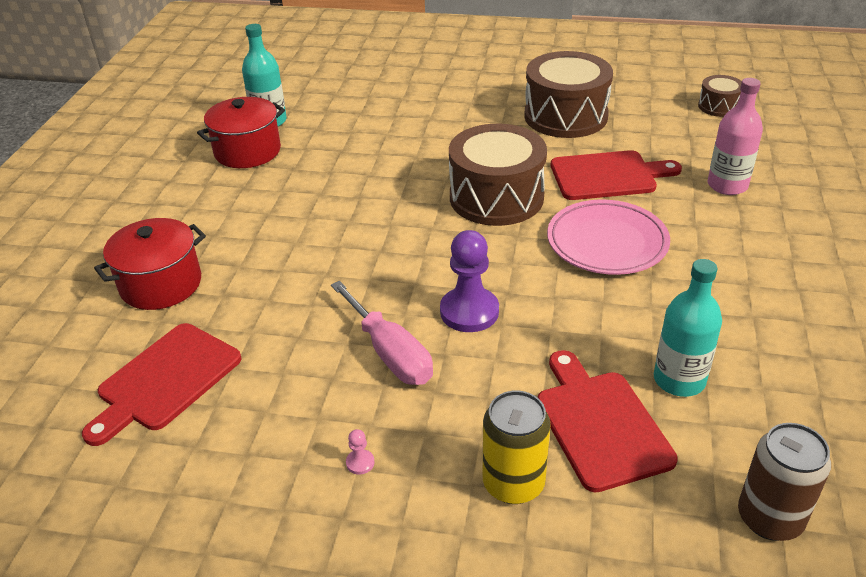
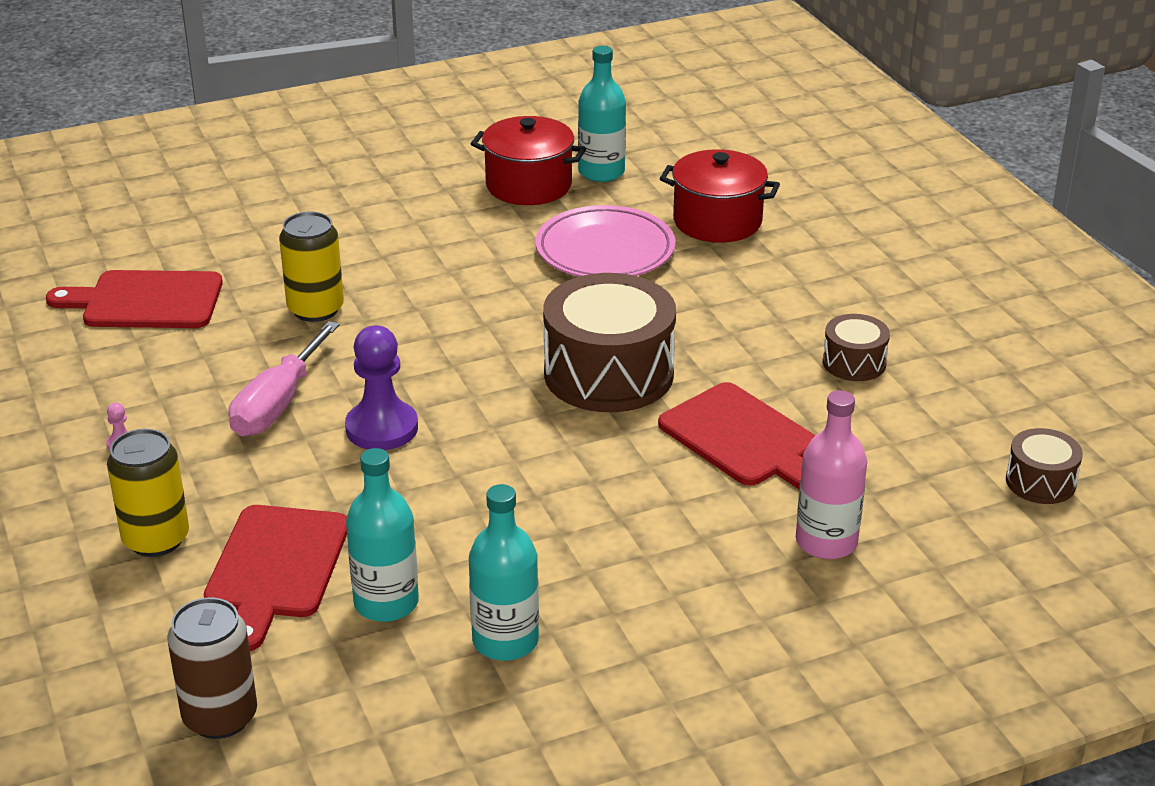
camera: 55 degrees right, 5 degrees down
(161, 284) = (268, 239): red pot -> red pot (717, 221)
(285, 292) = (315, 309): none -> yellow can
(565, 116) = (854, 363): brown drum -> brown drum, size x0.49
(600, 424) = (275, 568): red cutting board -> red cutting board turned 150 degrees clockwise
(607, 242) = (595, 481): pink plate -> pink plate (605, 251)
(753, 339) = (505, 641): none -> turquoise bottle

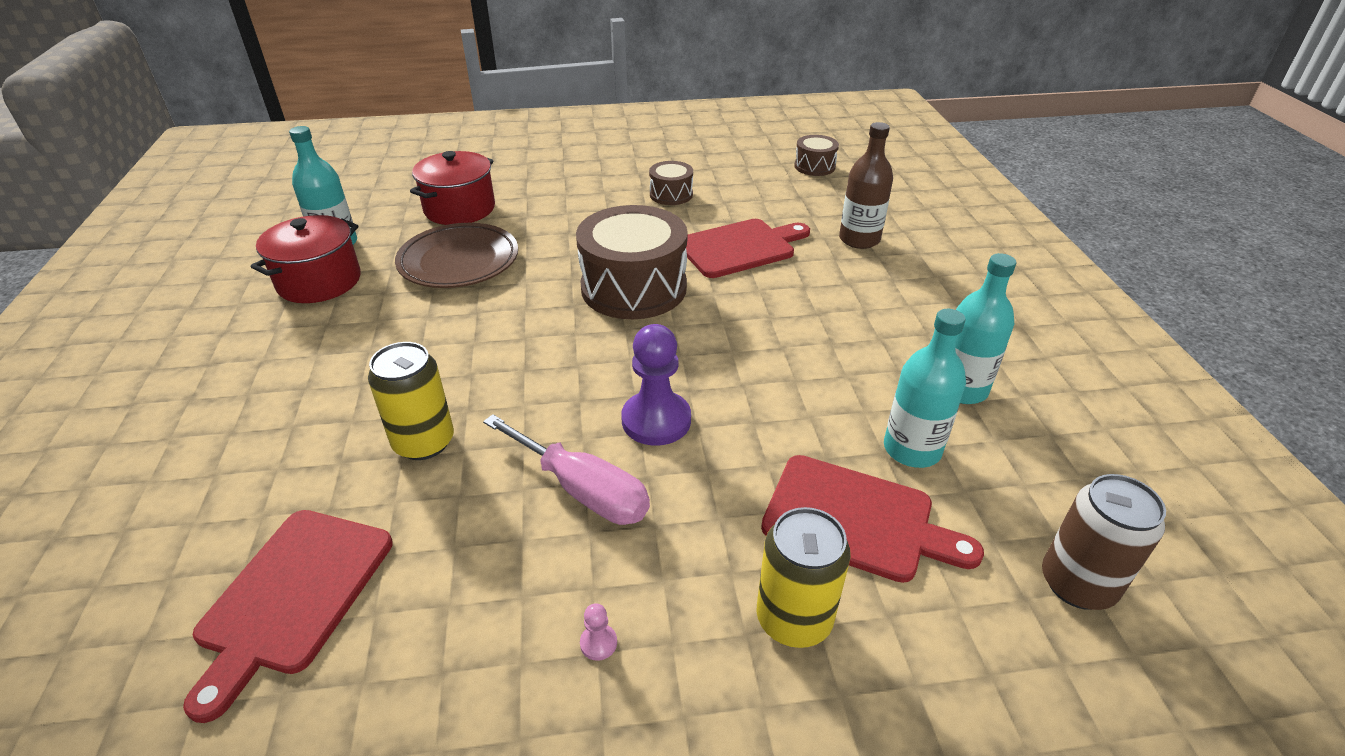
camera: 75 degrees left, 5 degrees up
(605, 251) = (459, 261): pink plate -> brown plate
(826, 542) = (859, 239): pink bottle -> brown bottle

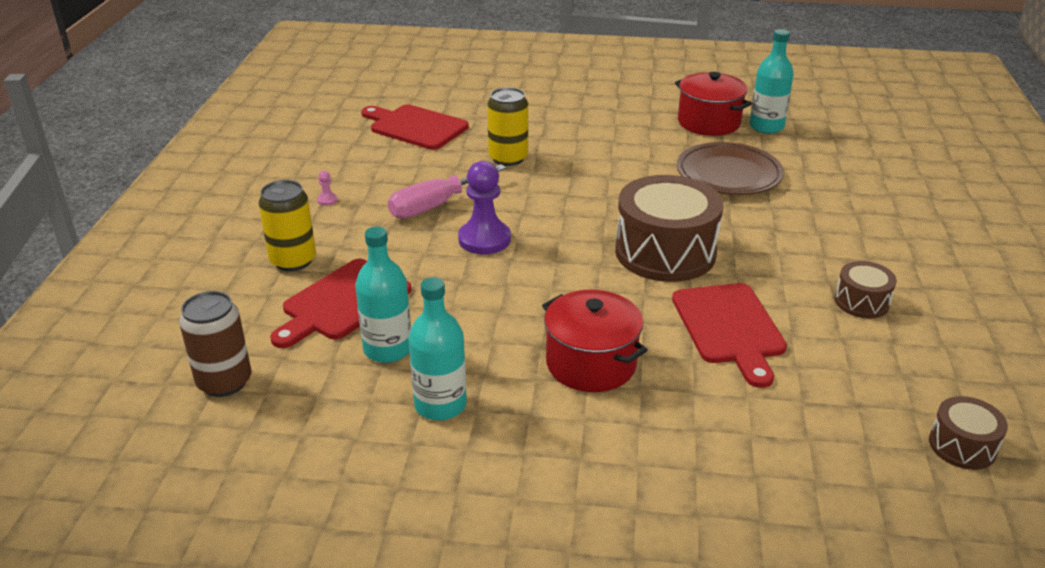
camera: 105 degrees right, 5 degrees down
(460, 209) = (827, 177): red pot -> red pot (591, 363)
(859, 239) = (735, 425): brown bottle -> none

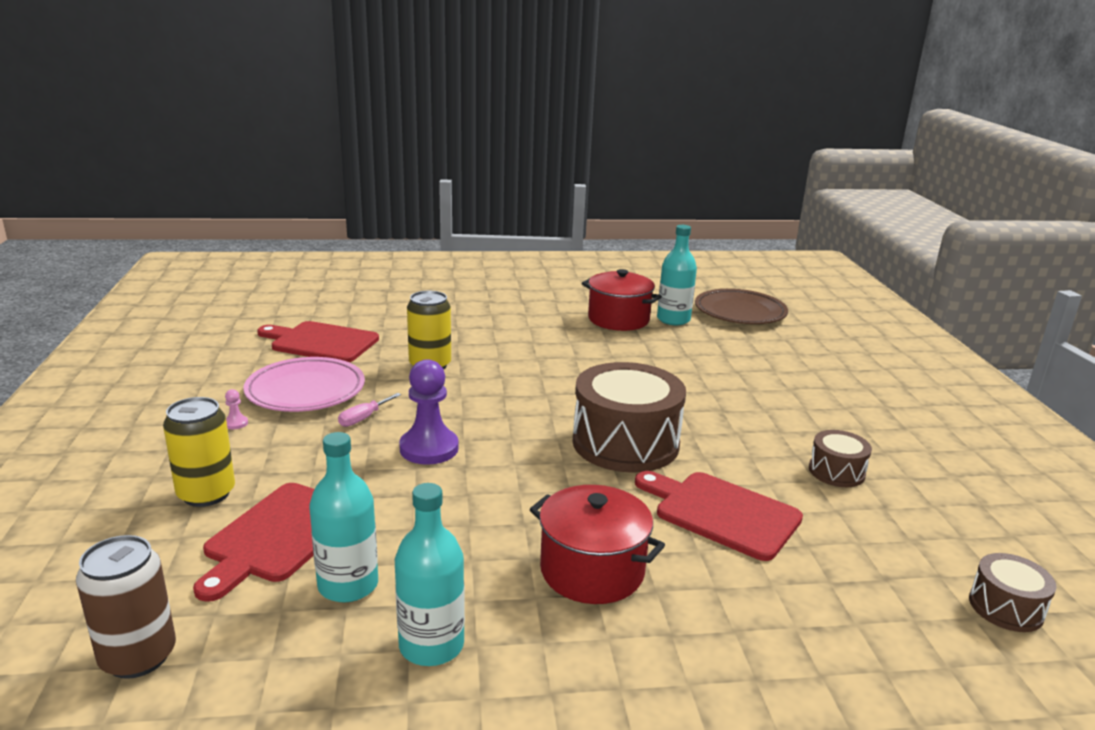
camera: 15 degrees left, 10 degrees down
(391, 174) = (305, 391): none -> pink plate
(435, 205) = (363, 418): pink screwdriver -> pink screwdriver, size x0.51
(728, 174) = (656, 364): brown plate -> brown plate (740, 312)
(729, 328) = (721, 513): red cutting board -> red cutting board turned 150 degrees clockwise

